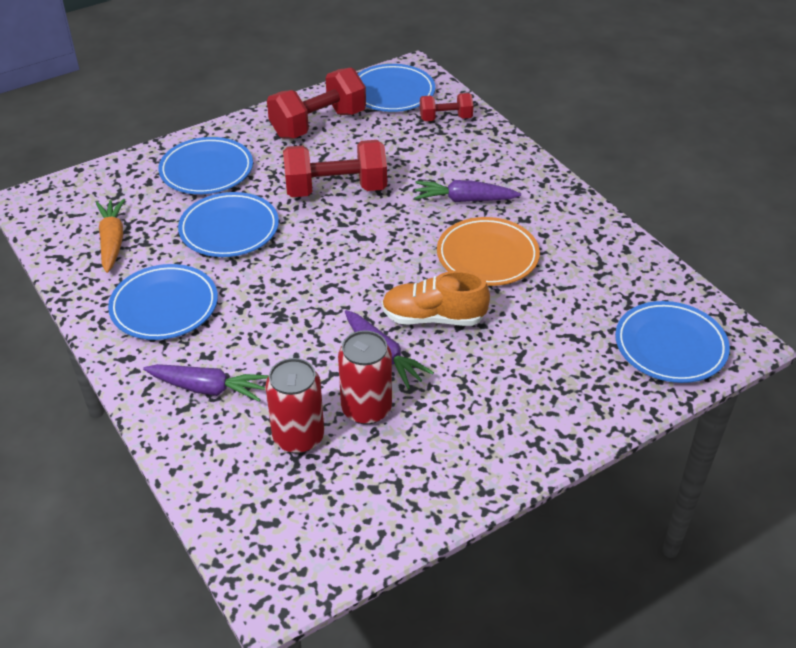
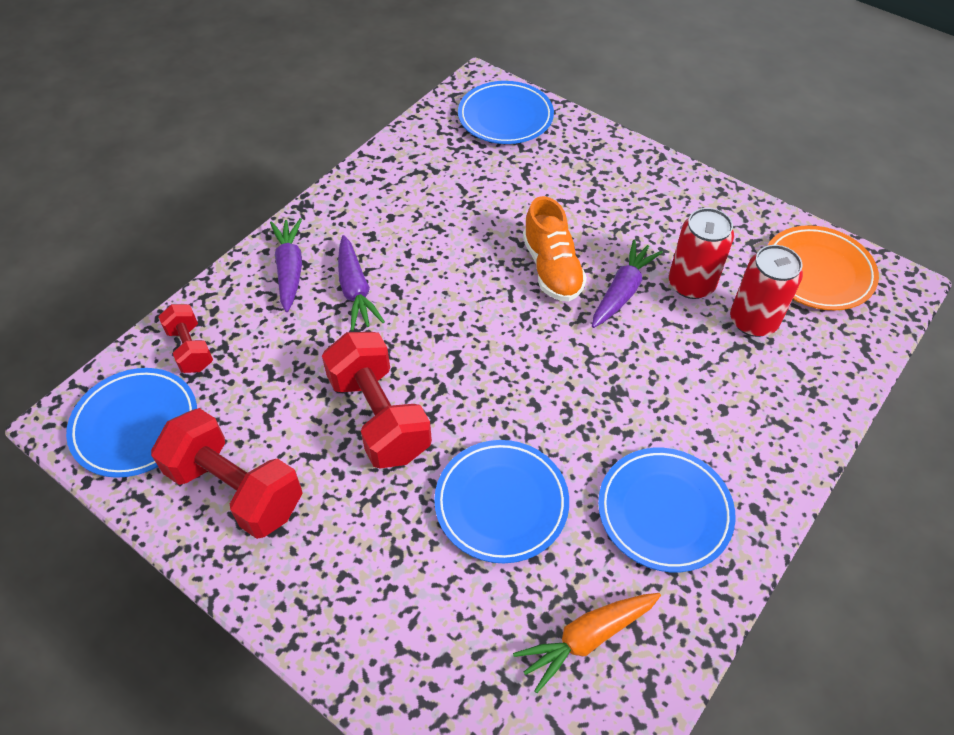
camera: 110 degrees left, 10 degrees up
(206, 170) = (389, 589): blue plate -> none
(208, 388) = (747, 414): purple carrot -> purple carrot (290, 269)
(487, 256) = (443, 251): orange plate -> orange plate (817, 272)

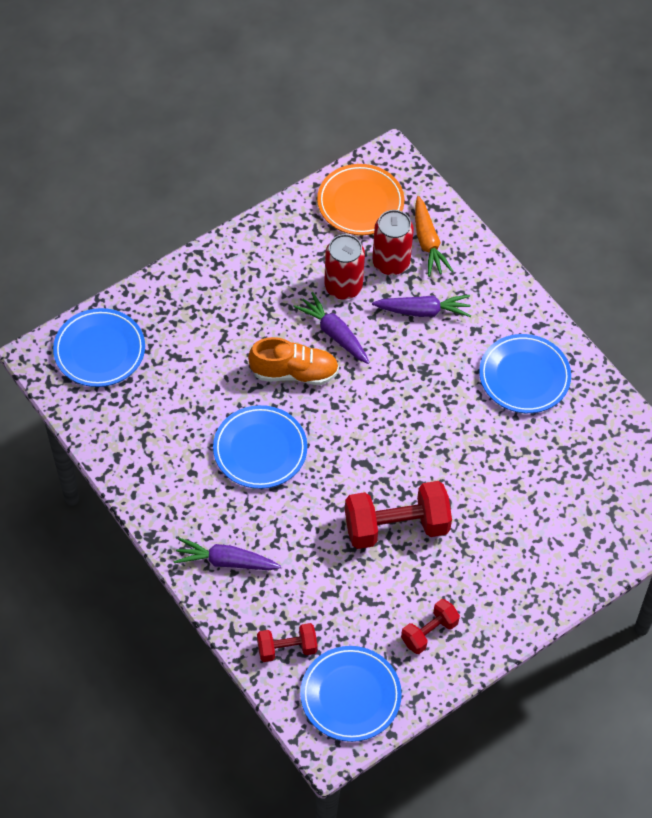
camera: 75 degrees left, 5 degrees up
(236, 489) = (429, 632): red dumbbell -> red dumbbell, size x0.55
(355, 290) = (267, 517): purple carrot -> purple carrot (423, 311)
(501, 503) = (490, 468): blue plate -> blue plate (260, 450)
(587, 638) = (595, 449): orange carrot -> orange carrot (428, 243)

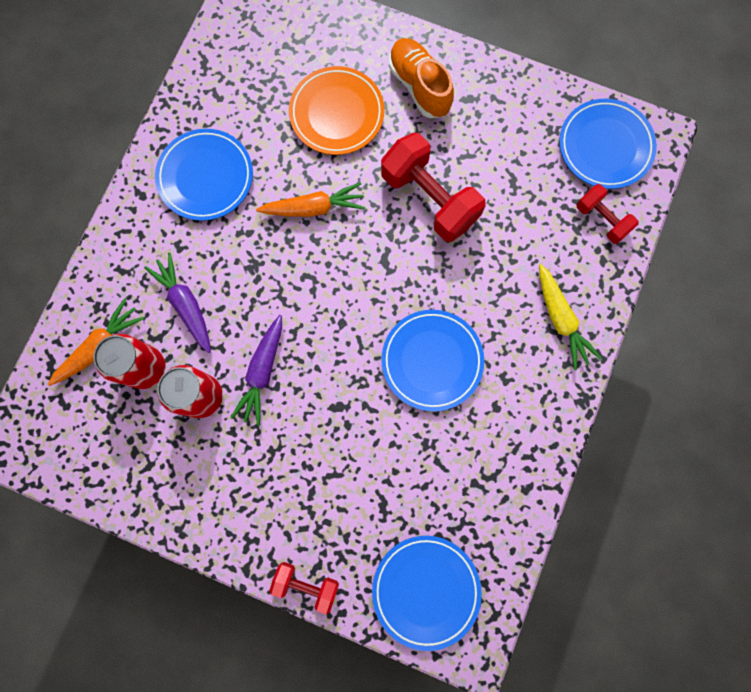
camera: 120 degrees left, 20 degrees up
(225, 561) = (560, 319): purple carrot -> yellow carrot
(294, 372) = (329, 382): orange shoe -> orange shoe (419, 86)
(360, 203) = (87, 442): orange plate -> orange plate (337, 114)
(429, 632) = (508, 119): red dumbbell -> red dumbbell (306, 584)
(445, 438) = (314, 208): none -> orange carrot

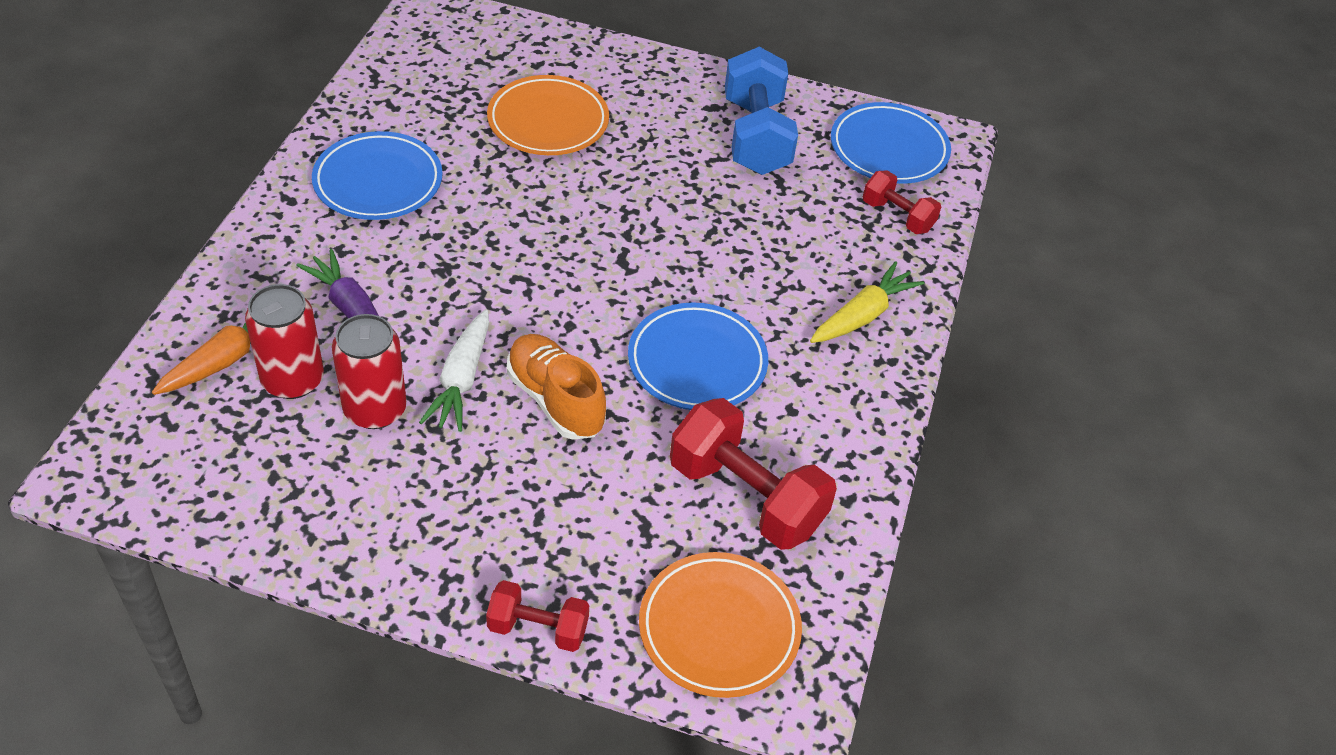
camera: 10 degrees left, 30 degrees down
(262, 372) = (461, 380): purple carrot -> white carrot
(314, 208) = (524, 209): orange carrot -> none
(419, 86) = (650, 96): orange shoe -> orange shoe (555, 400)
(426, 590) = (719, 628): blue plate -> orange plate
(429, 199) = (675, 199): red dumbbell -> red dumbbell (746, 497)
(499, 132) = (756, 136): none -> blue dumbbell
(560, 319) = (863, 315): yellow carrot -> yellow carrot turned 105 degrees counterclockwise

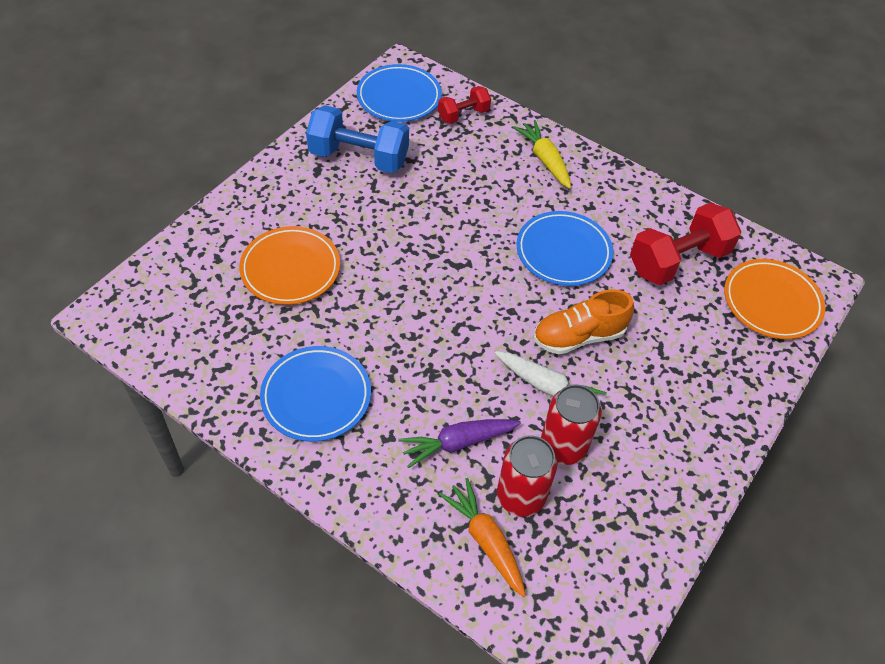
camera: 70 degrees left, 5 degrees up
(538, 628) = (763, 392): red dumbbell -> none

